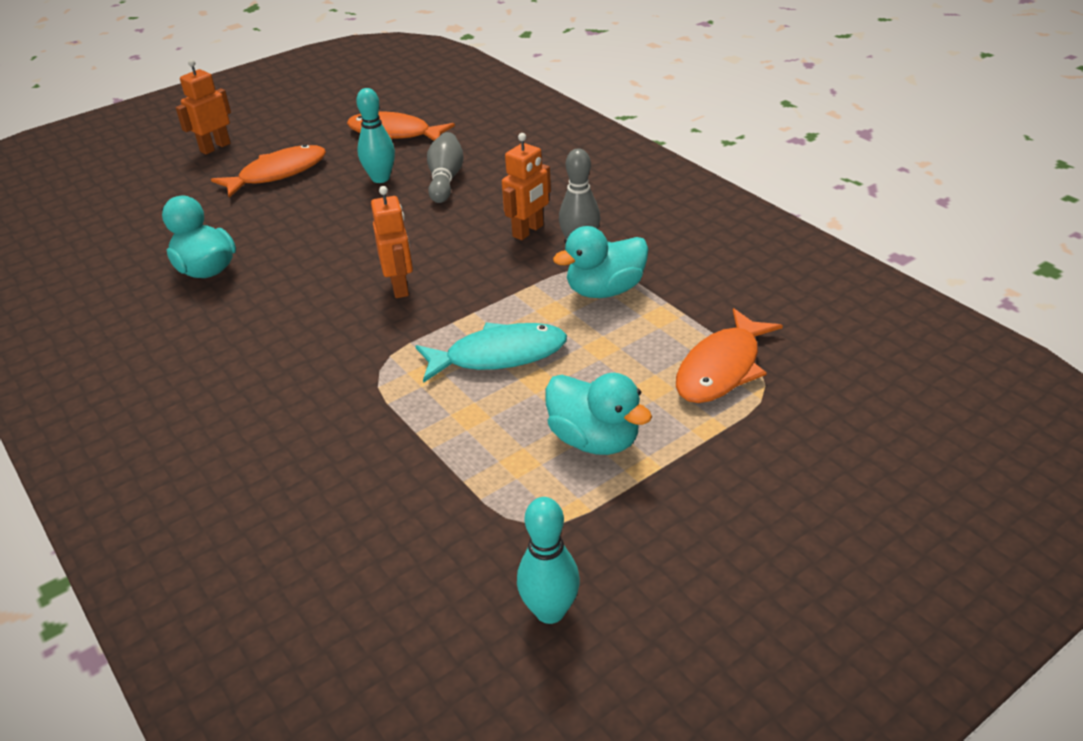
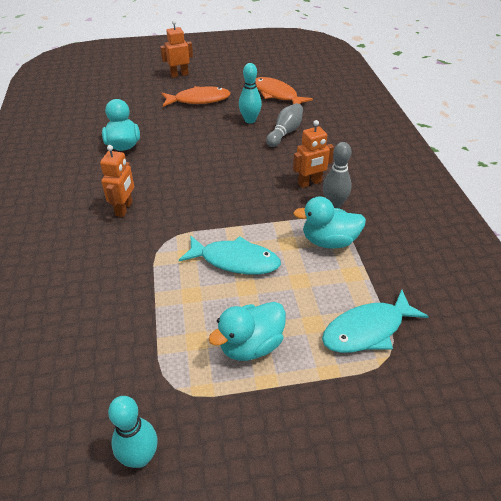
camera: 25 degrees right, 5 degrees up
(400, 287) = (212, 193): orange robot -> orange robot (124, 209)
(594, 440) = (251, 345): turquoise duck -> turquoise duck turned 75 degrees clockwise
(722, 368) = (367, 330): orange fish -> turquoise fish

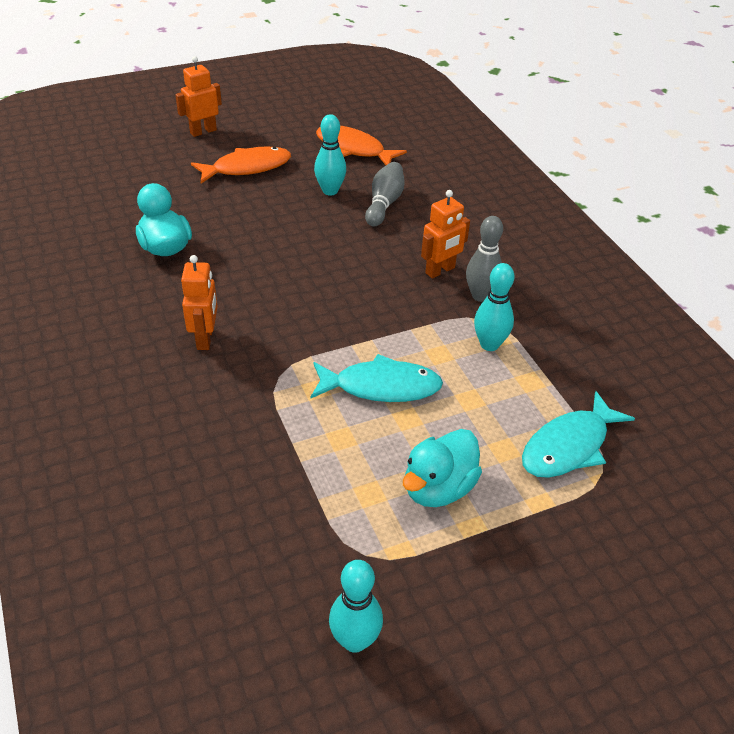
camera: 15 degrees left, 0 degrees up
(329, 241) = (489, 344): turquoise duck -> turquoise bowling pin

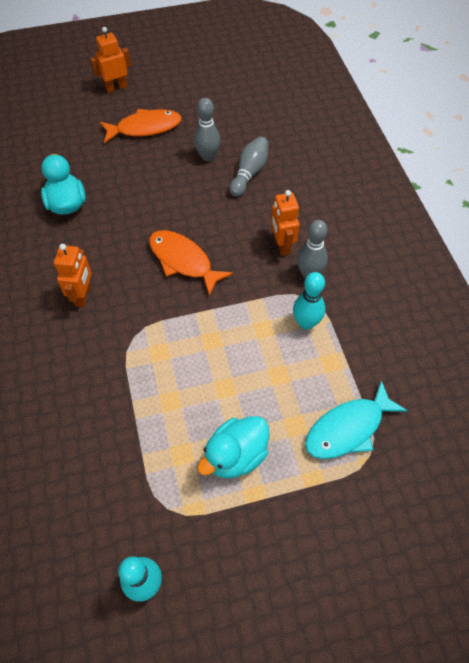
camera: 10 degrees right, 15 degrees up
(330, 191) = (208, 156): turquoise bowling pin -> grey bowling pin
(353, 149) = (235, 114): orange fish -> orange fish (183, 261)
(381, 387) = (210, 355): turquoise fish -> none
(440, 270) = (281, 245): orange robot -> orange robot turned 105 degrees clockwise

